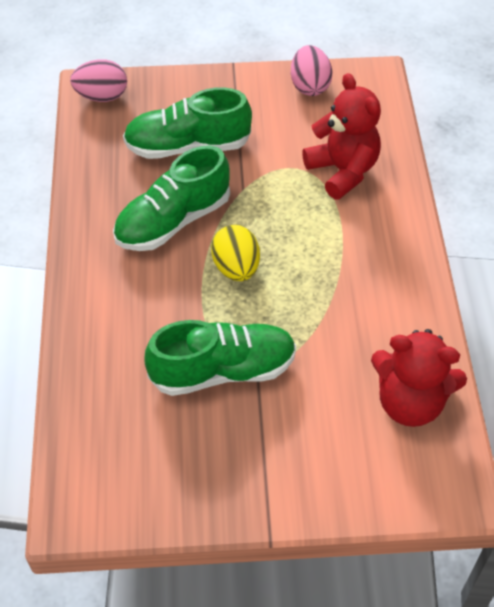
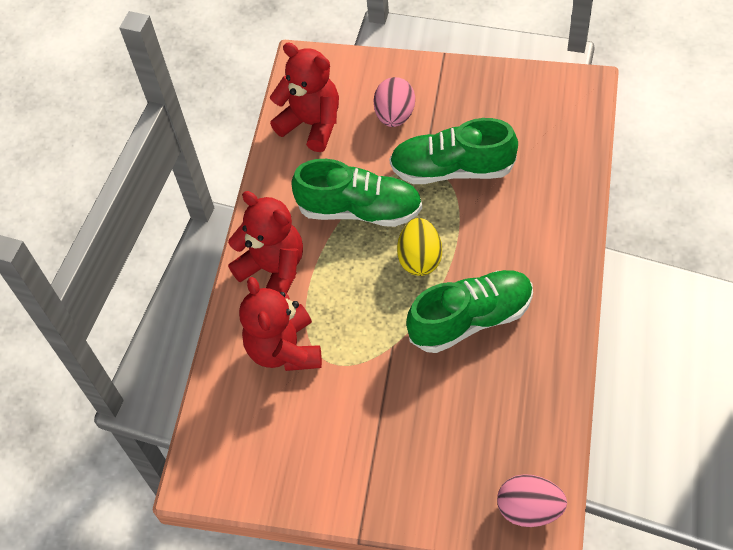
camera: 160 degrees left, 5 degrees up
(187, 146) = (439, 412): green shoe -> green shoe (360, 210)
(309, 86) = (279, 477): pink egg -> pink egg (395, 115)
(383, 235) = (273, 269): none -> red teddy bear

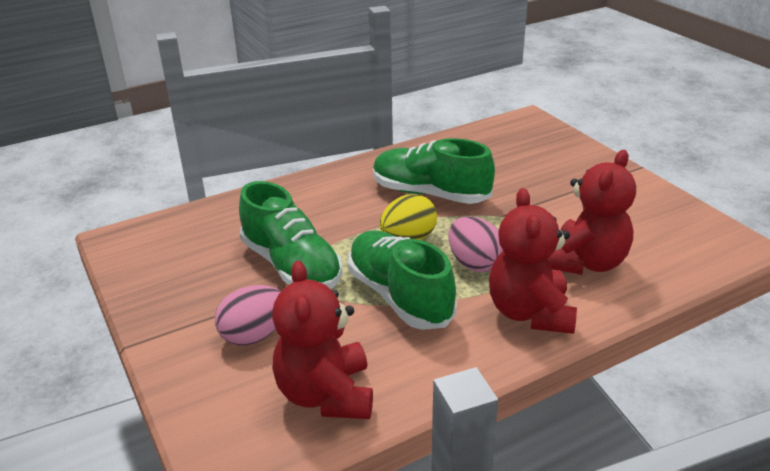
camera: 135 degrees left, 25 degrees down
(529, 509) = (525, 126): pink egg -> pink egg (474, 263)

